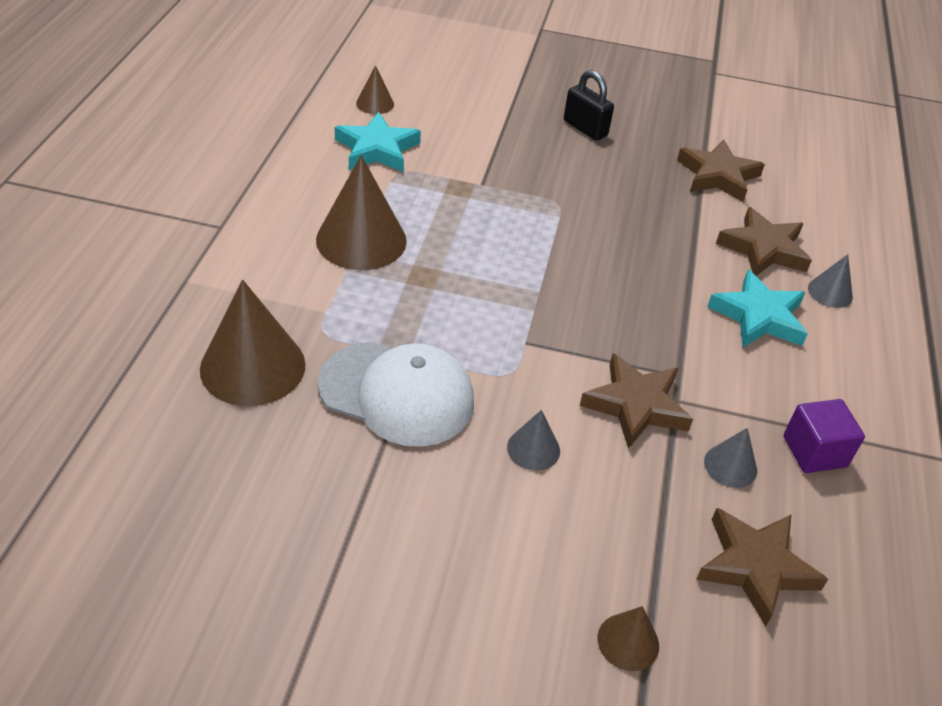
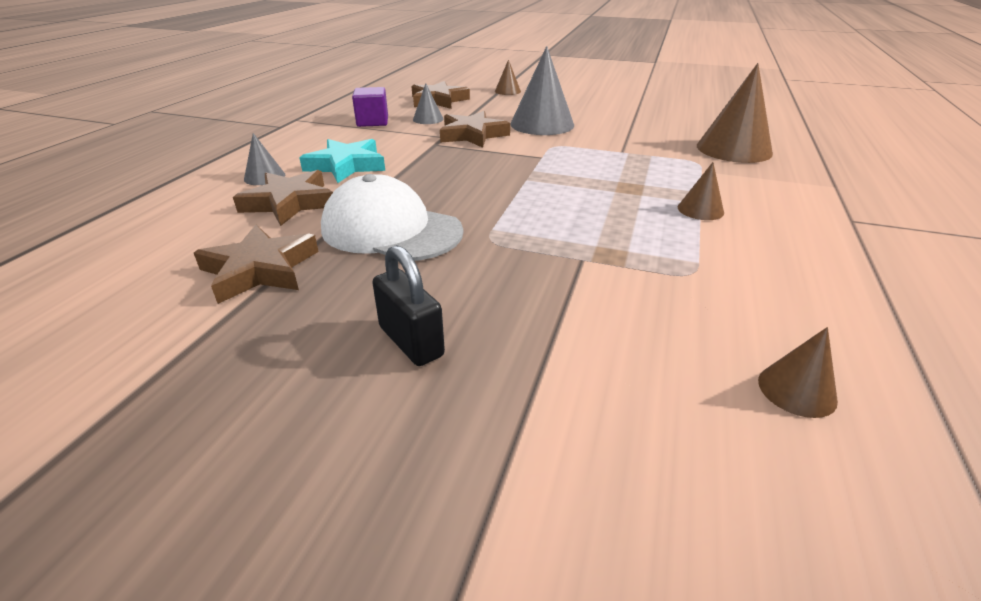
camera: 170 degrees left, 10 degrees down
(361, 240) = (700, 210): brown cone -> brown cone, size x0.49
(377, 149) = (740, 302): turquoise star -> none
(397, 393) = (629, 140): white cap -> white cap (391, 230)
(533, 449) = (542, 124): grey cone -> grey cone, size x2.03

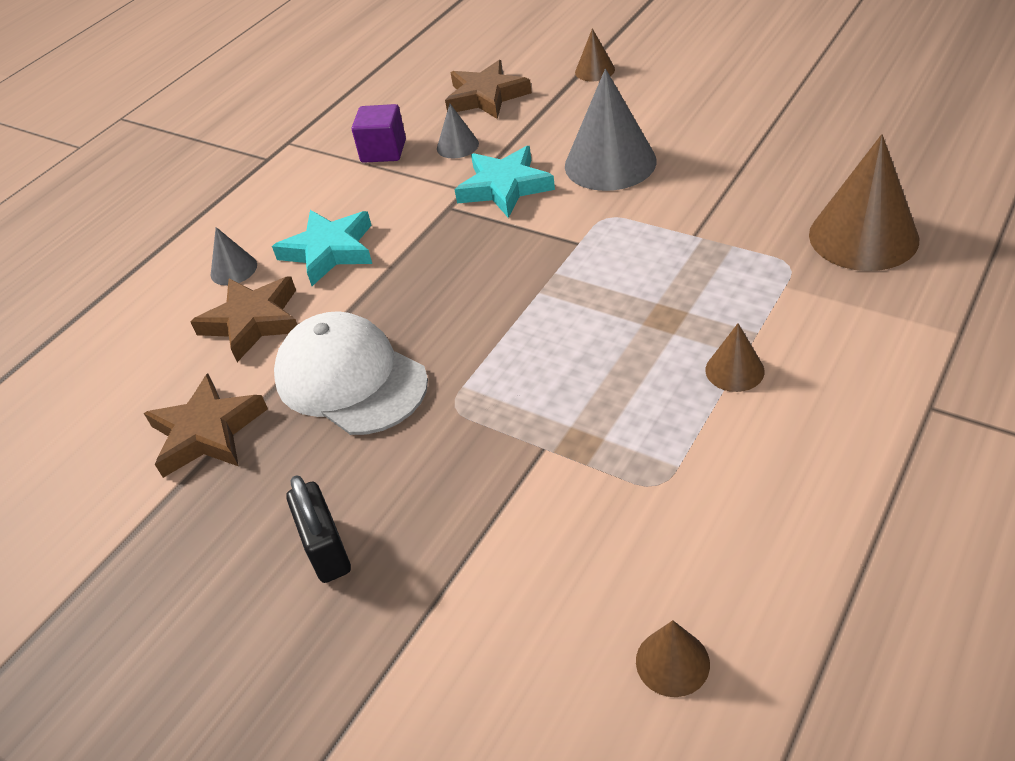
camera: 20 degrees right, 10 degrees up
(472, 135) = (504, 187): brown star -> turquoise star

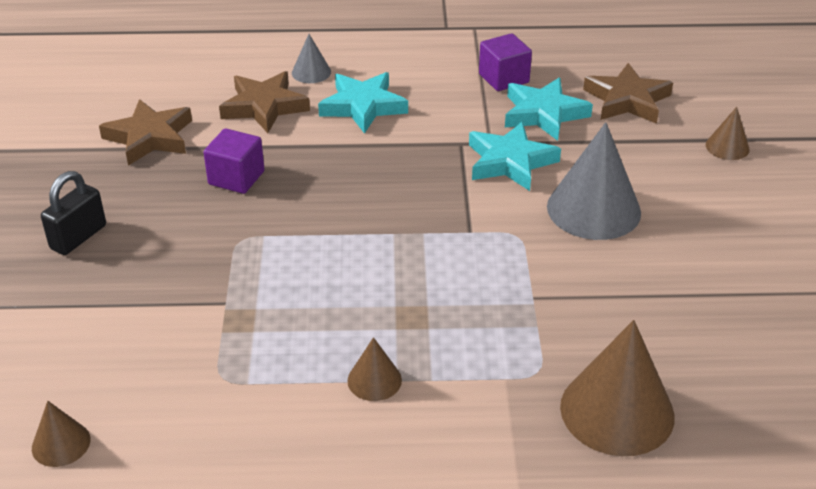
camera: 50 degrees right, 5 degrees down
(350, 379) = (236, 178): white cap -> purple cube
(457, 146) = (543, 114): grey cone -> turquoise star

